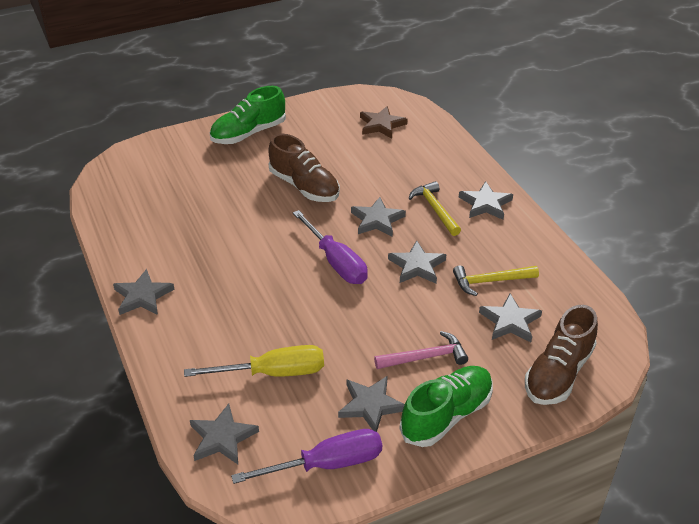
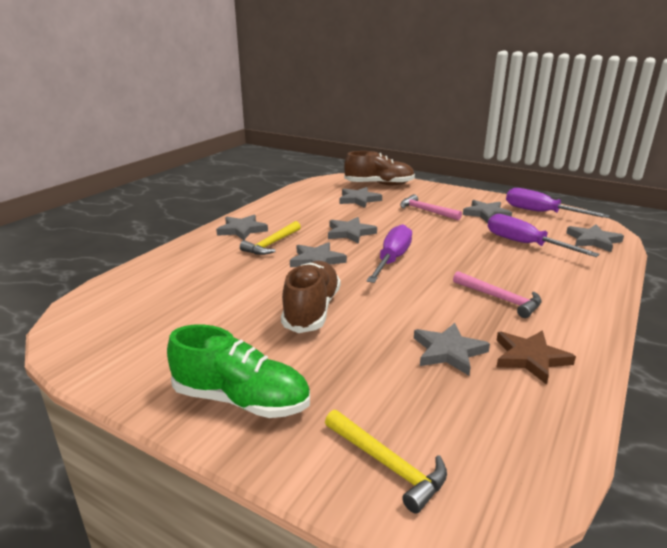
camera: 125 degrees left, 15 degrees down
(142, 296) = (583, 325): grey star -> grey star (448, 351)
(216, 281) = (500, 299): none -> pink hammer
(273, 373) = (524, 244): yellow screwdriver -> purple screwdriver
(381, 125) = (142, 308): brown star -> brown star (530, 358)
(446, 415) = (454, 198): green shoe -> none
(490, 281) = (331, 211): yellow hammer -> yellow hammer (387, 465)

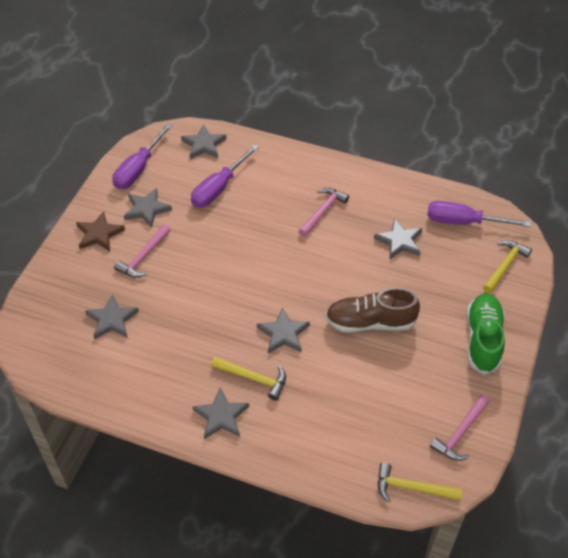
camera: 100 degrees left, 25 degrees up
(86, 307) = (412, 488): none -> yellow hammer
(116, 350) = (460, 433): none -> pink hammer
(350, 233) = (214, 316): grey star -> none
(379, 184) = (52, 305): brown shoe -> none
(392, 259) = (269, 278): purple screwdriver -> purple screwdriver (463, 222)
(530, 358) = (394, 203): brown star -> brown star (99, 234)

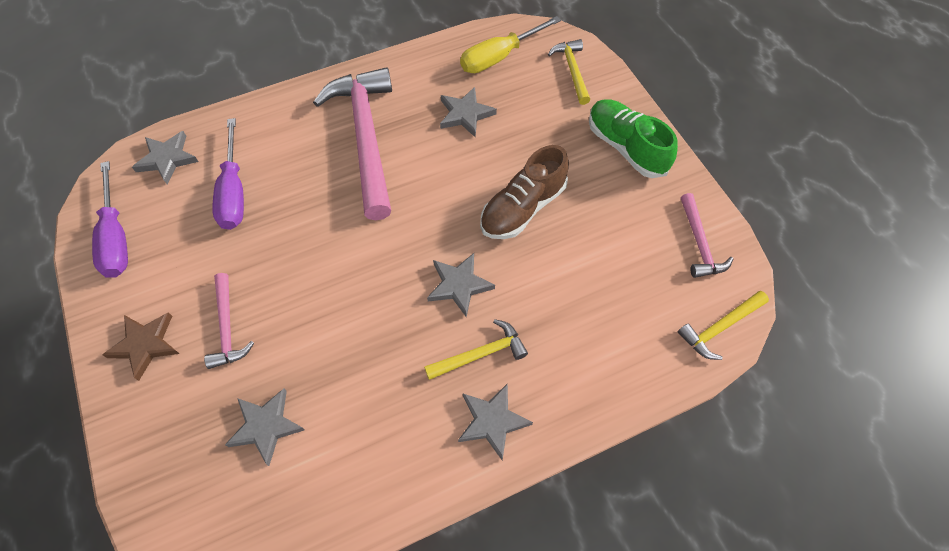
camera: 45 degrees left, 10 degrees up
(146, 209) = (174, 274): grey star -> none
(323, 211) = (366, 138): pink hammer -> pink hammer, size x2.06
(463, 222) = (499, 57): purple screwdriver -> yellow screwdriver

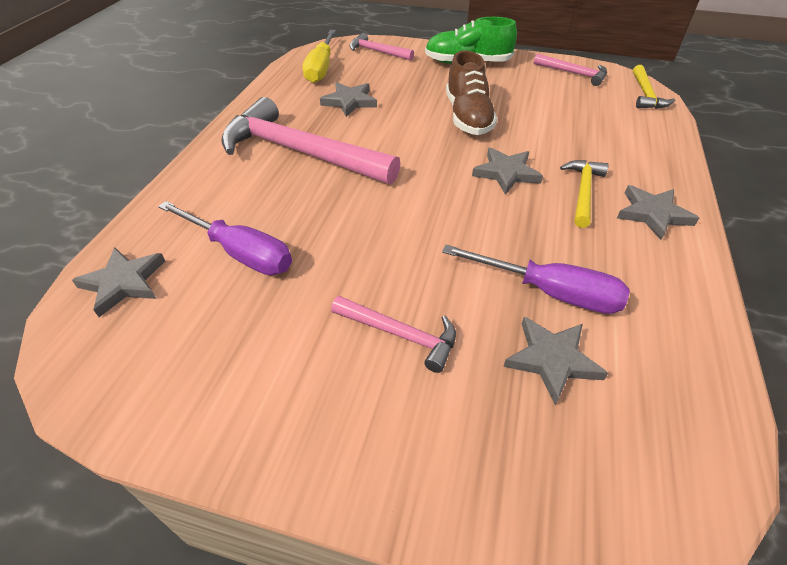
camera: 50 degrees left, 15 degrees down
(116, 237) = (161, 379): purple screwdriver -> purple screwdriver (550, 292)
(145, 345) = (347, 422): brown star -> none
(572, 71) = (377, 52): yellow hammer -> pink hammer

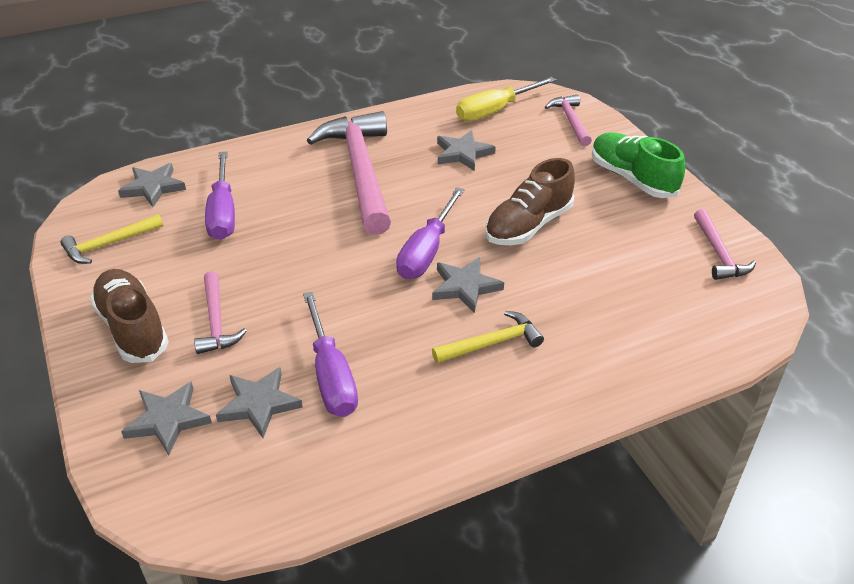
camera: 50 degrees right, 5 degrees down
(340, 411) = (132, 328): none -> brown shoe
(444, 170) = (427, 251): none -> purple screwdriver
(645, 94) = (749, 321): yellow hammer -> yellow hammer (109, 244)
(653, 214) = (509, 400): grey star -> grey star (167, 420)

